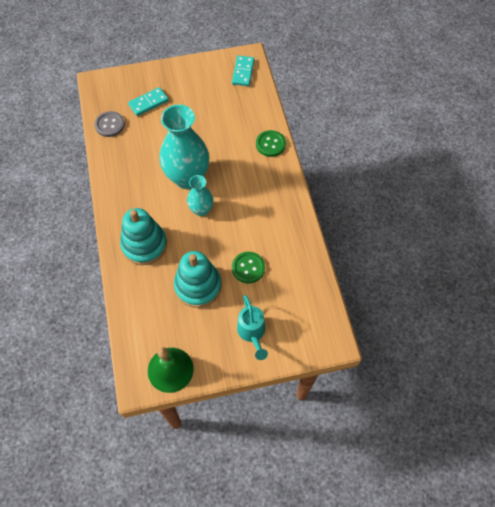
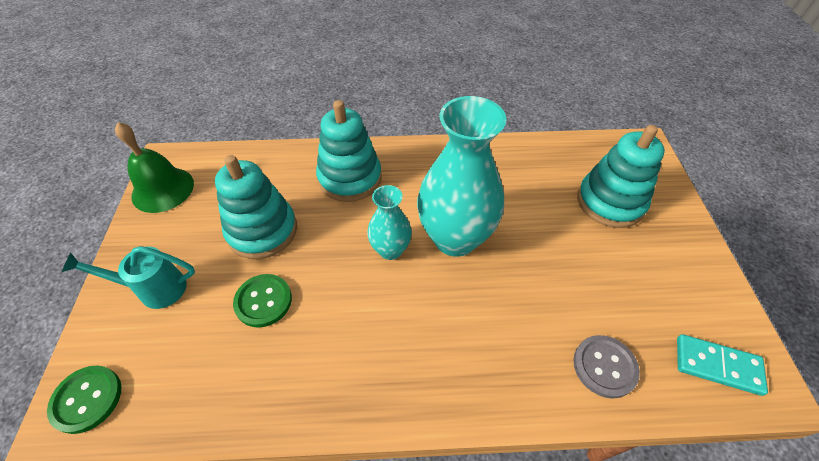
camera: 100 degrees right, 10 degrees down
(110, 125) = (562, 155): grey button -> grey button (604, 367)
(148, 103) = (610, 202): turquoise domino -> turquoise stacking toy
(270, 144) = (519, 388): green button -> green button (87, 399)

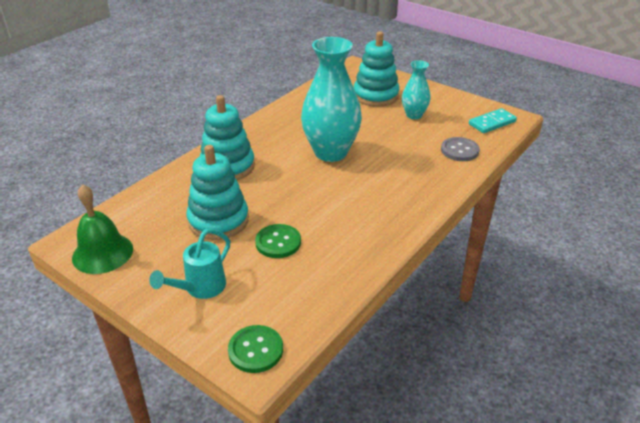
camera: 50 degrees left, 15 degrees down
(390, 250) = (307, 178): turquoise vase -> turquoise vase (414, 115)

